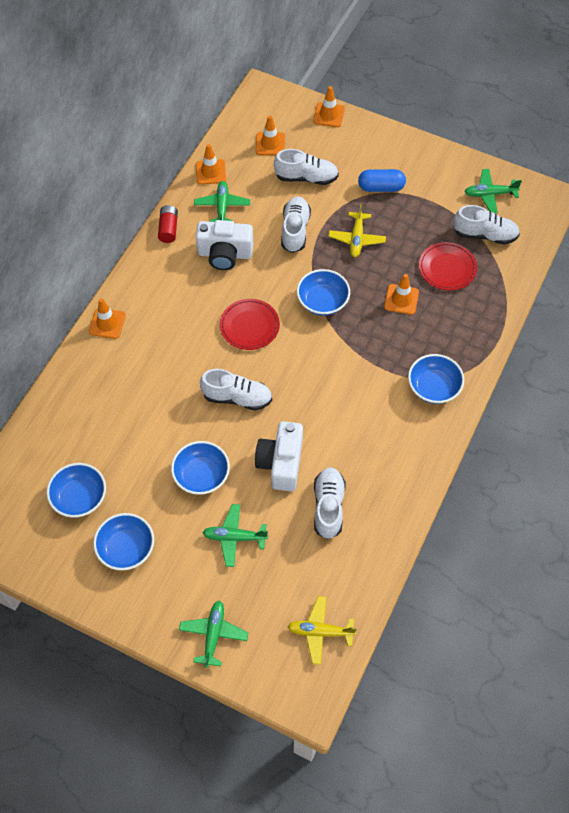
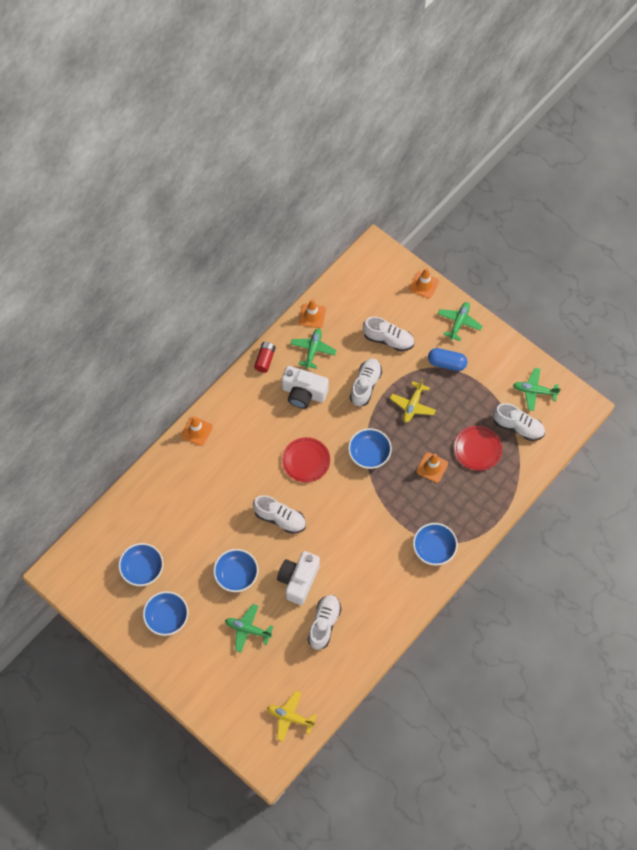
camera: 15 degrees right, 5 degrees up
(213, 634) = (213, 698): green plane -> green plane (459, 322)
(270, 144) = (367, 301): orange traffic cone -> none

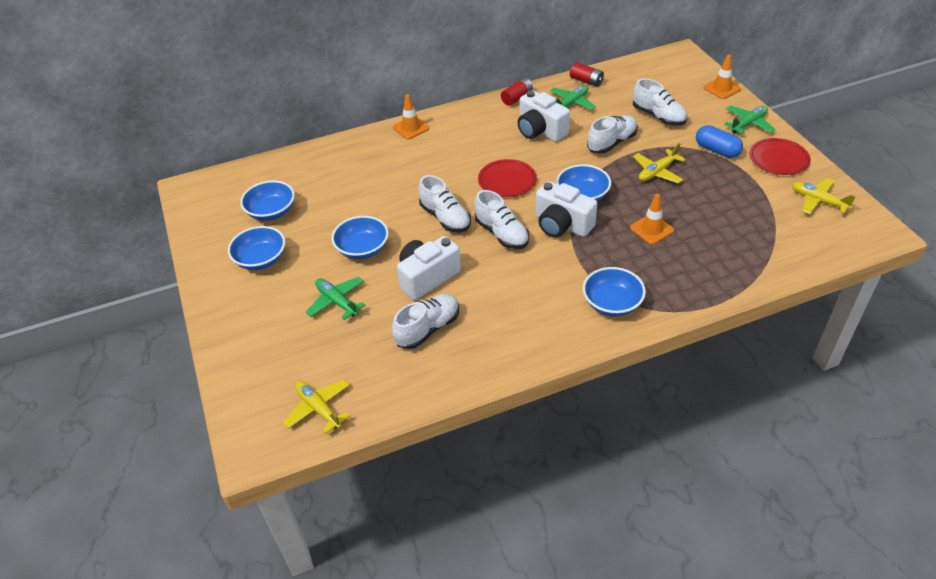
camera: 30 degrees right, 20 degrees down
(312, 316) = (586, 81): orange traffic cone -> red battery
(368, 489) = (562, 225): none -> white camera
(477, 449) = (718, 230): red plate -> red plate (778, 159)
(518, 427) = (782, 226): white shoe -> white shoe (501, 234)
(534, 391) = (818, 201): green plane -> yellow plane

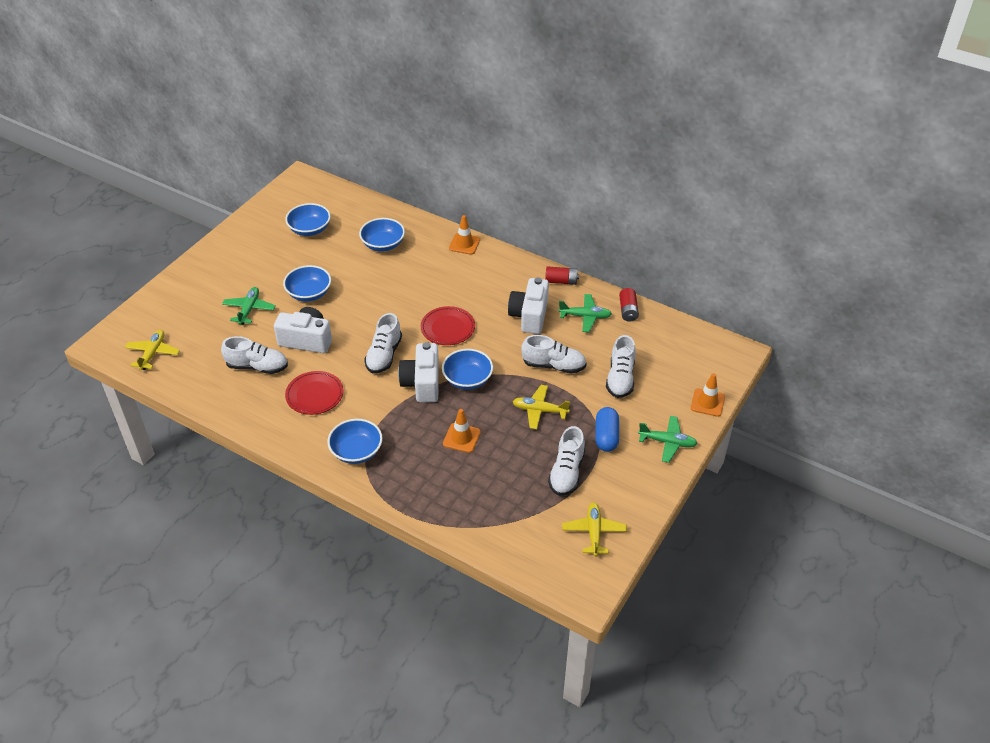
camera: 50 degrees right, 0 degrees up
(261, 259) = (260, 252): blue bowl -> blue bowl (383, 244)
(445, 218) = (376, 317): white shoe -> white shoe (566, 472)
(778, 159) = (632, 483): red plate -> red plate (314, 395)

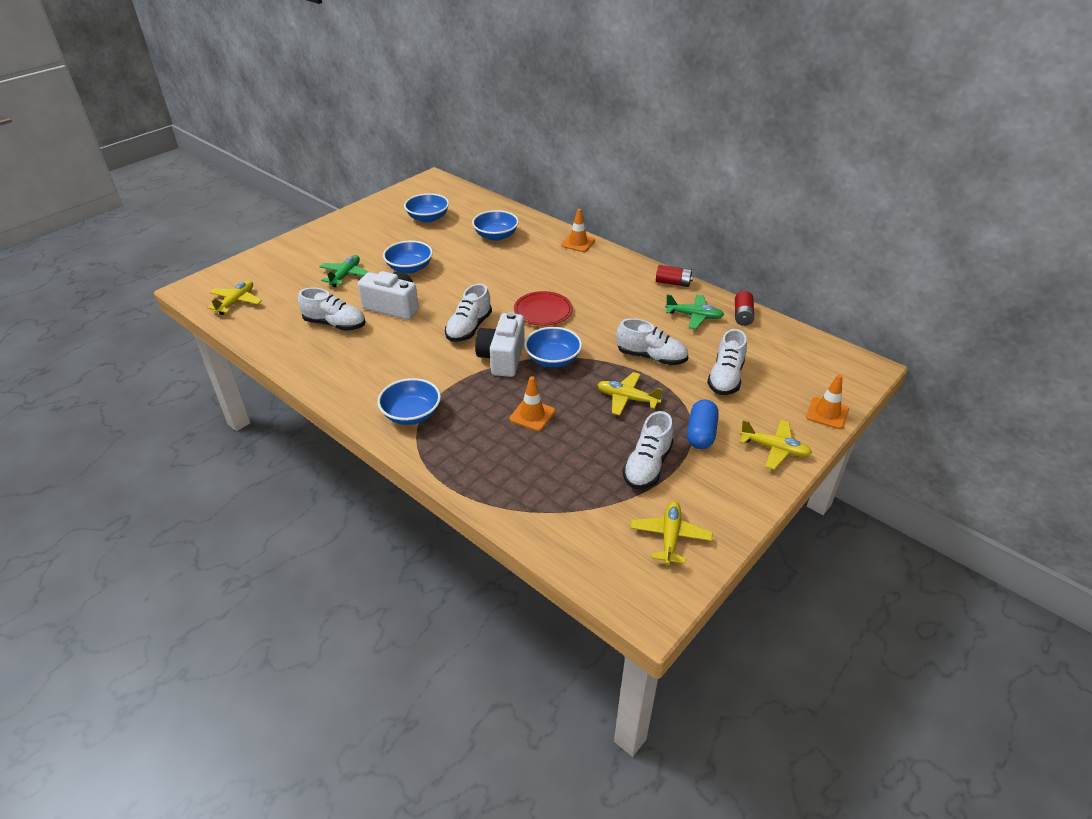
camera: 10 degrees right, 5 degrees down
(314, 395) = (384, 356): red plate -> none
(529, 316) = (633, 309): white camera -> none
(667, 442) = (774, 449): green plane -> yellow plane

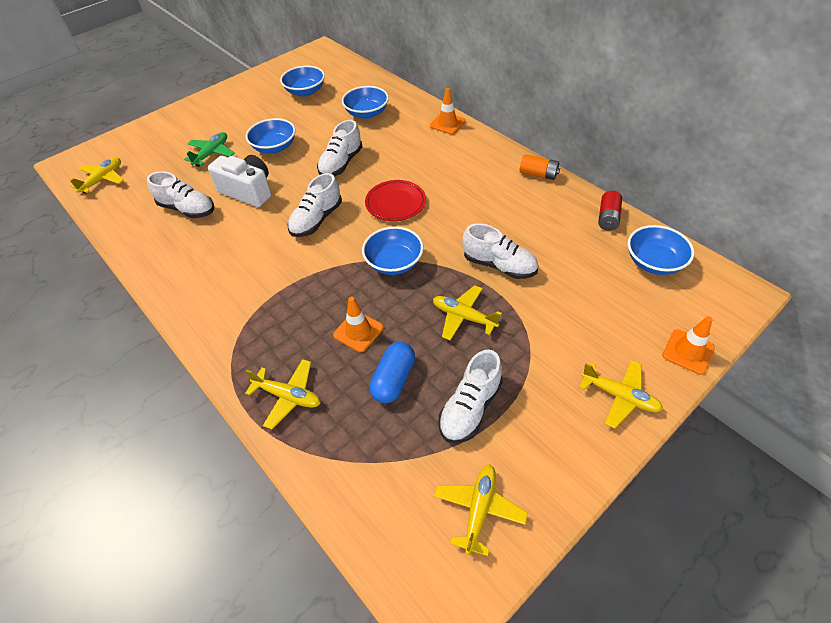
camera: 10 degrees right, 10 degrees up
(411, 414) = (235, 321): blue bowl -> blue bowl (654, 262)
(479, 468) = (288, 396): none -> yellow plane
(502, 358) = (342, 258): white camera -> none
(673, 283) = (538, 174): red battery -> orange battery
(694, 316) = (554, 216): green plane -> none
(701, 434) = (537, 369): blue capsule -> blue capsule (393, 379)
(725, 378) = (577, 296): white shoe -> white shoe (341, 163)

